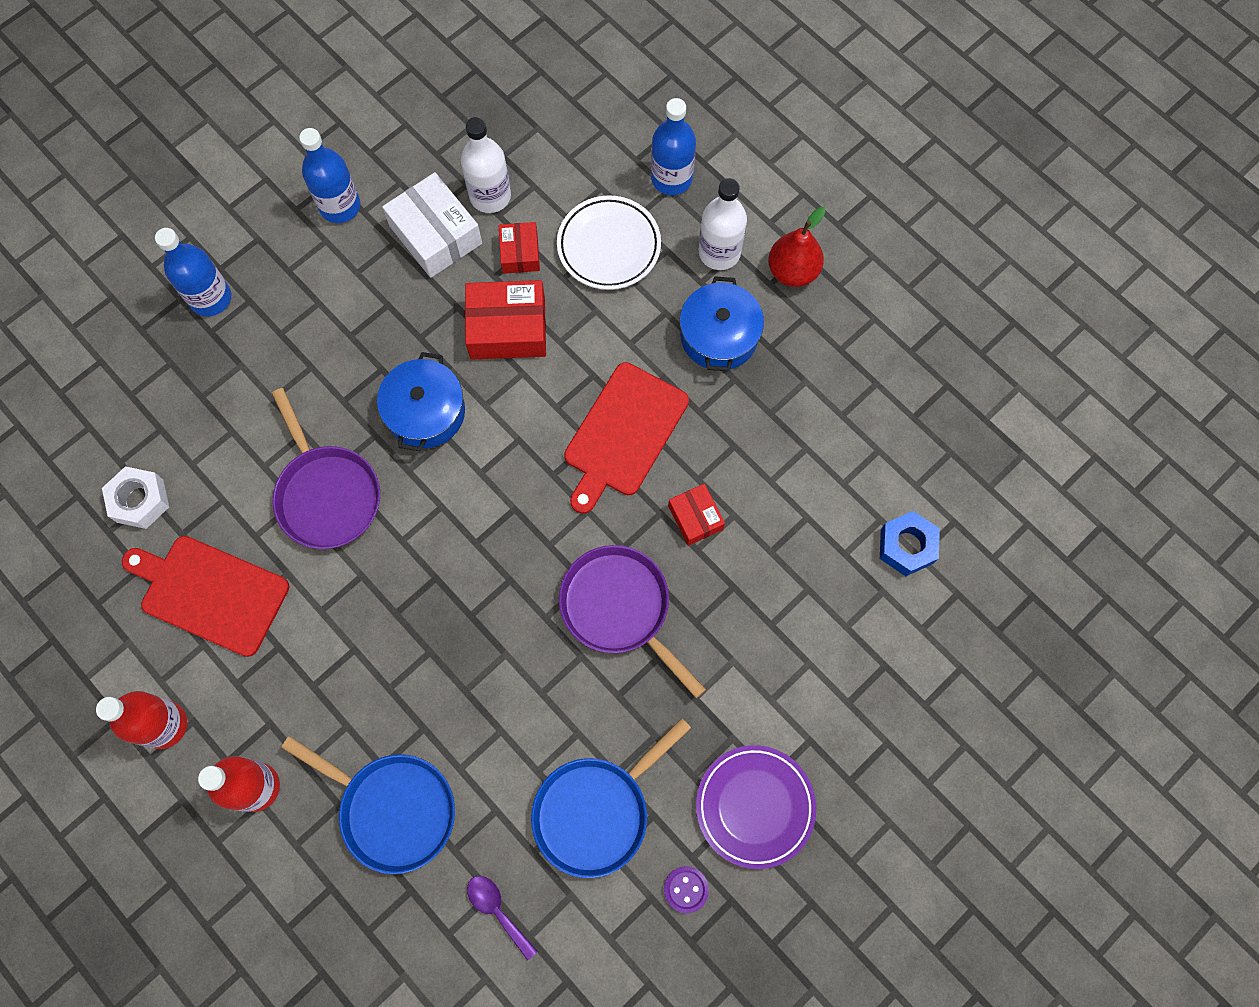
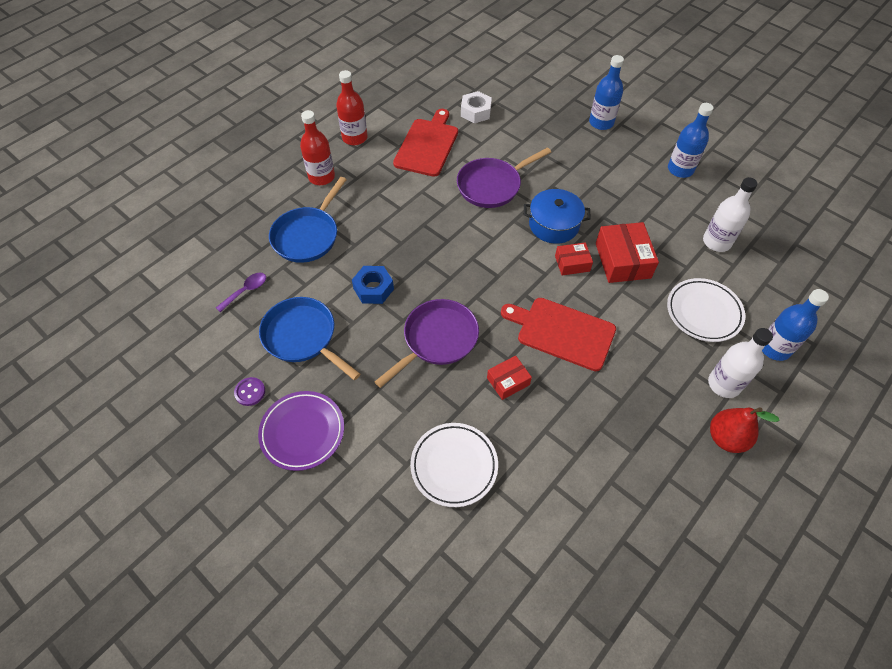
camera: 85 degrees right, 15 degrees down
(435, 234) = (677, 217): white box -> none
(520, 253) = (680, 262): red box -> red box (572, 263)
(719, 336) = (654, 388): blue pot -> none
(814, 602) = (454, 466): none -> white plate
(906, 546) = (508, 537): blue nut -> blue nut (373, 289)

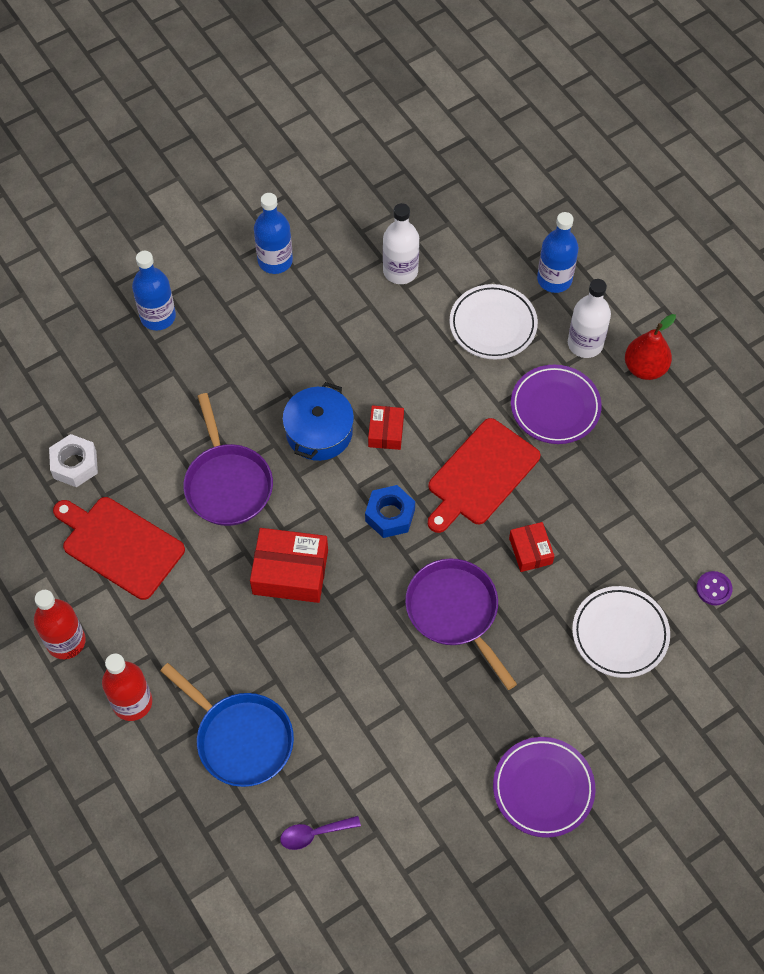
camera: 75 degrees left, 5 degrees up
(246, 291) = (314, 834): purple spoon -> purple spoon turned 75 degrees counterclockwise
(250, 392) = (474, 844): purple button -> purple button (713, 589)
(303, 337) = (409, 769): blue pan -> none
(373, 289) = (358, 670): blue nut -> blue nut (390, 515)
(622, 260) = (398, 377): red box -> red box (290, 572)
(649, 373) = (555, 407): none -> purple plate

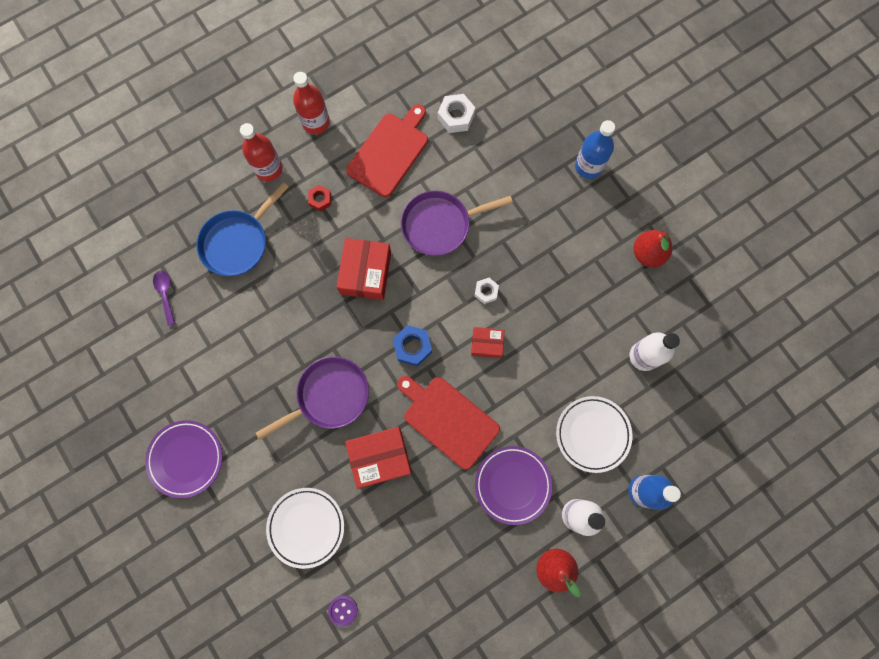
camera: 90 degrees right, 15 degrees up
(183, 632) = (320, 200): none -> red nut
(275, 261) = (647, 253): blue bottle -> red pear
(319, 432) = (486, 292): blue pot -> white nut
(530, 551) = (380, 457): red box -> red box, size x1.73

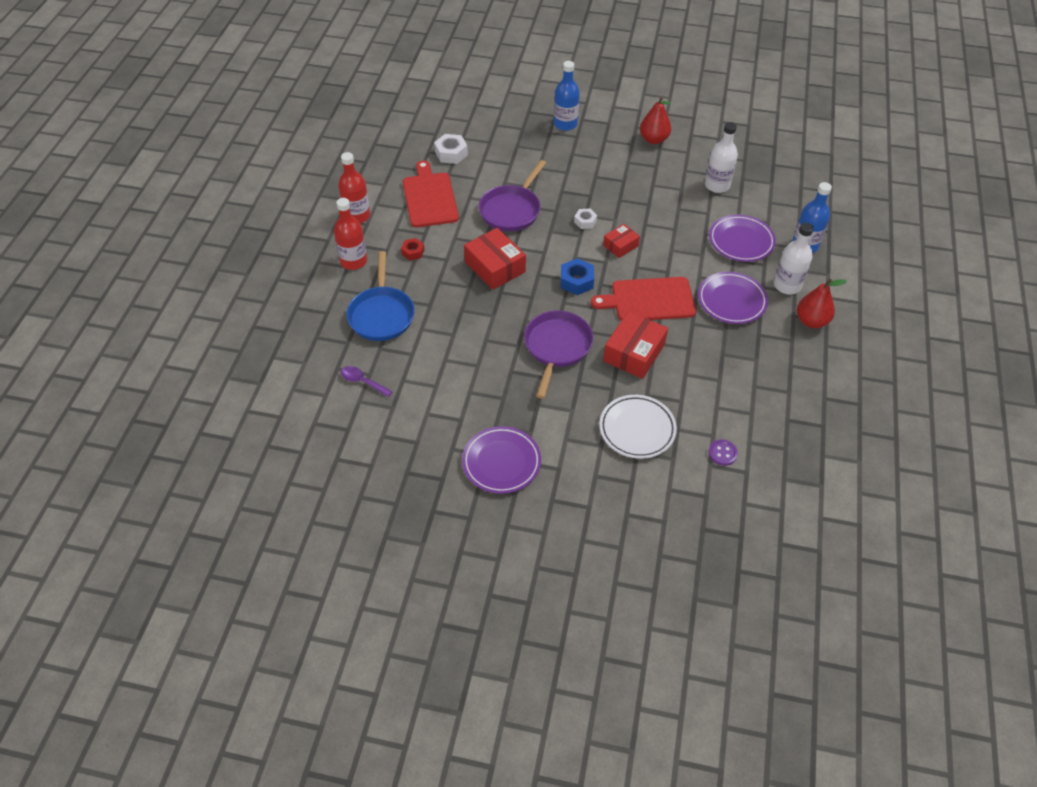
camera: 45 degrees left, 25 degrees down
(592, 434) = (741, 241): white plate -> purple plate

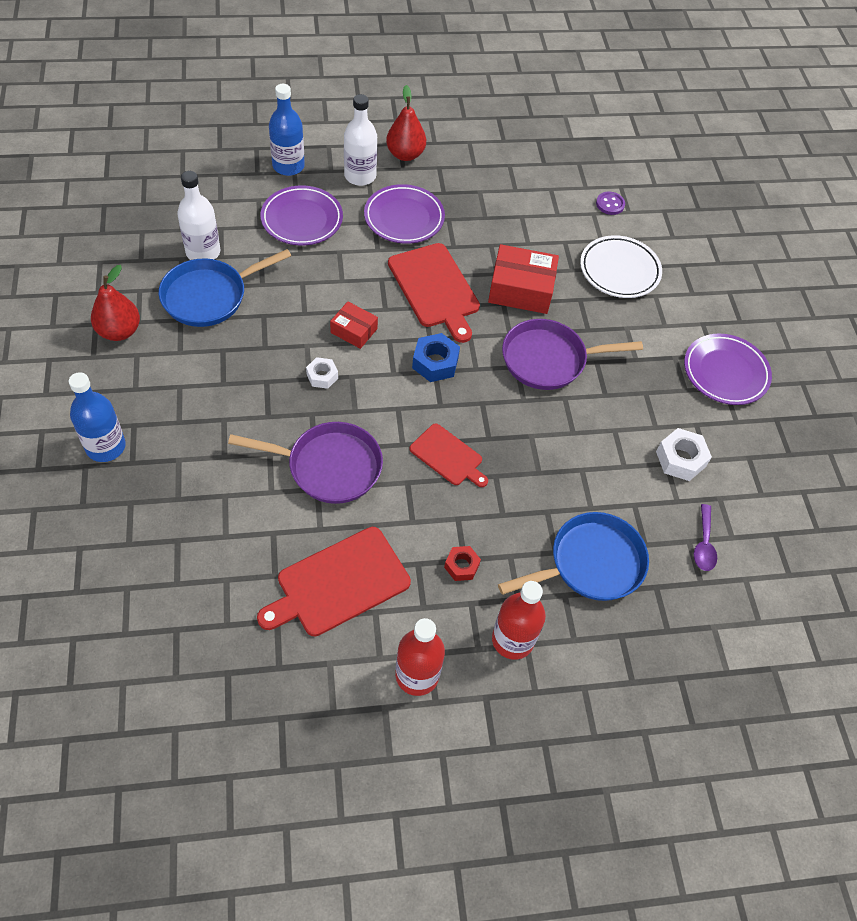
camera: 115 degrees left, 5 degrees up
(451, 153) = (222, 587): white nut -> white nut (680, 459)
(495, 267) = (448, 456): red box -> red cutting board
(674, 182) = (210, 296): none -> blue pan

